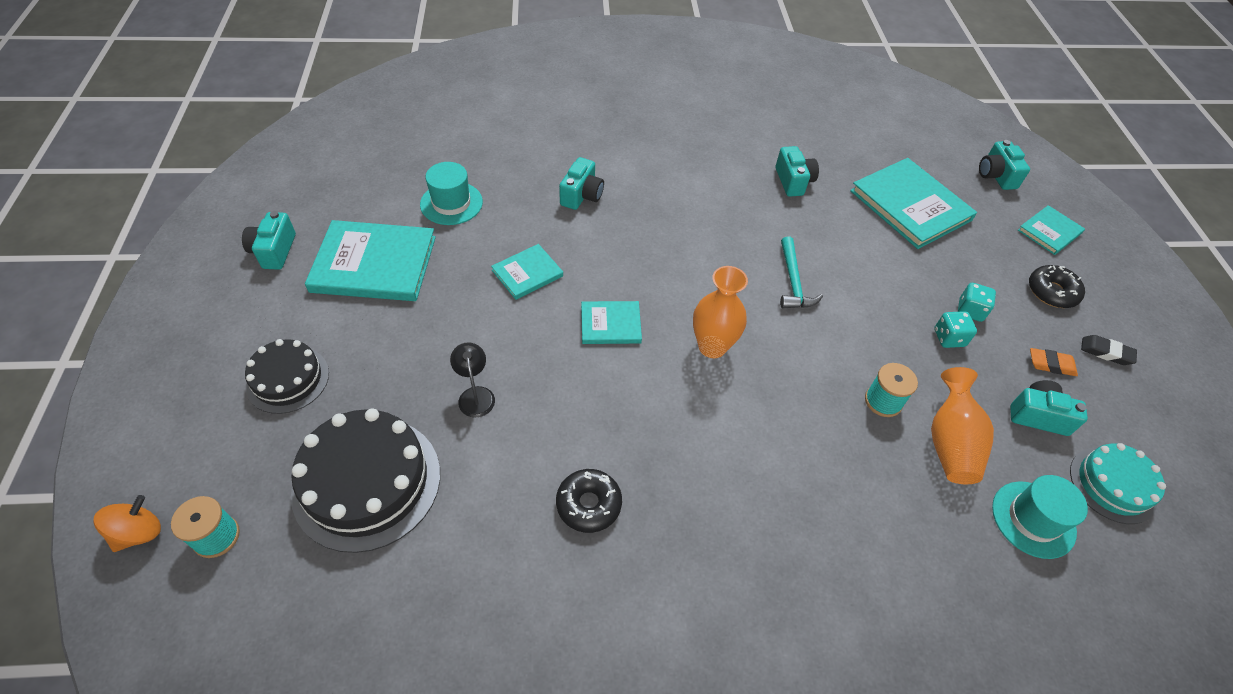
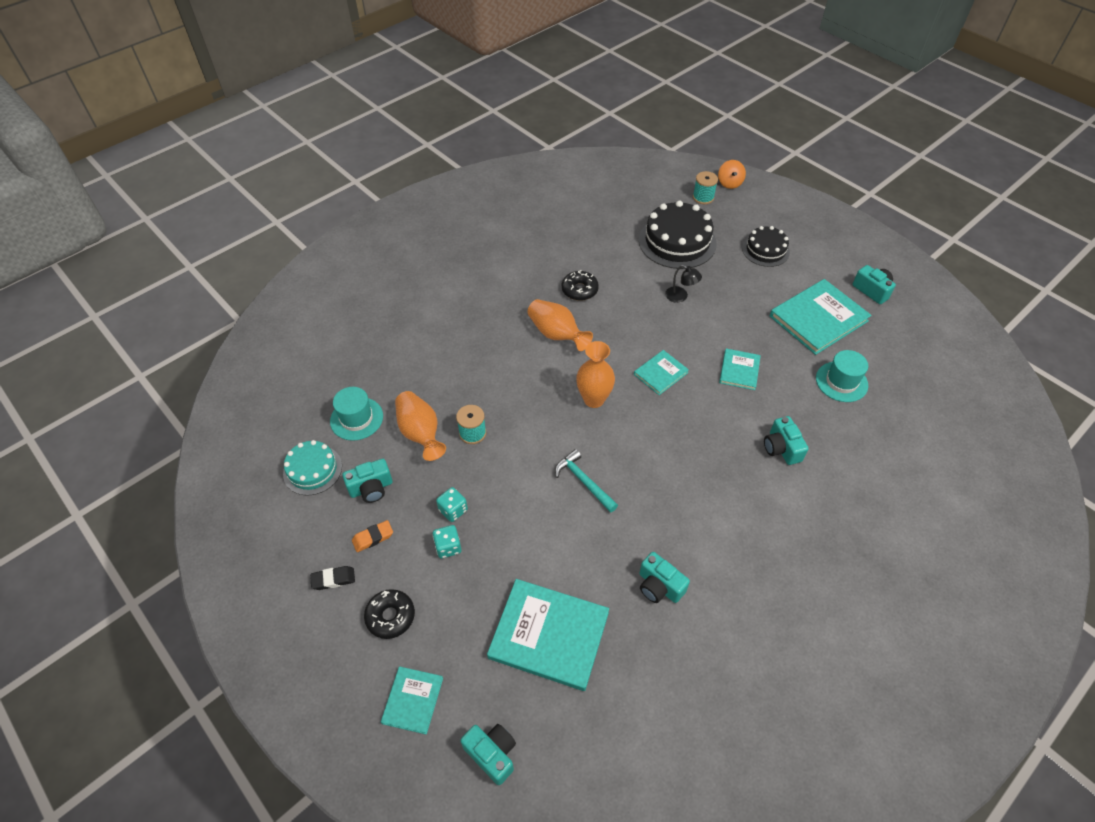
camera: 145 degrees right, 0 degrees up
(683, 456) = (557, 334): none -> orange vase

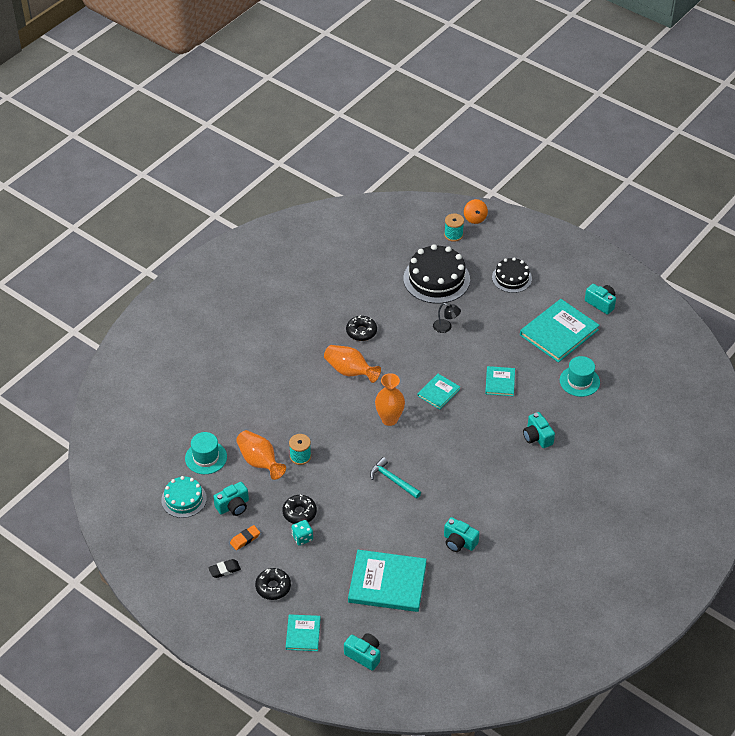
camera: 10 degrees left, 5 degrees down
(453, 510) = (299, 513): turquoise dice -> black donut

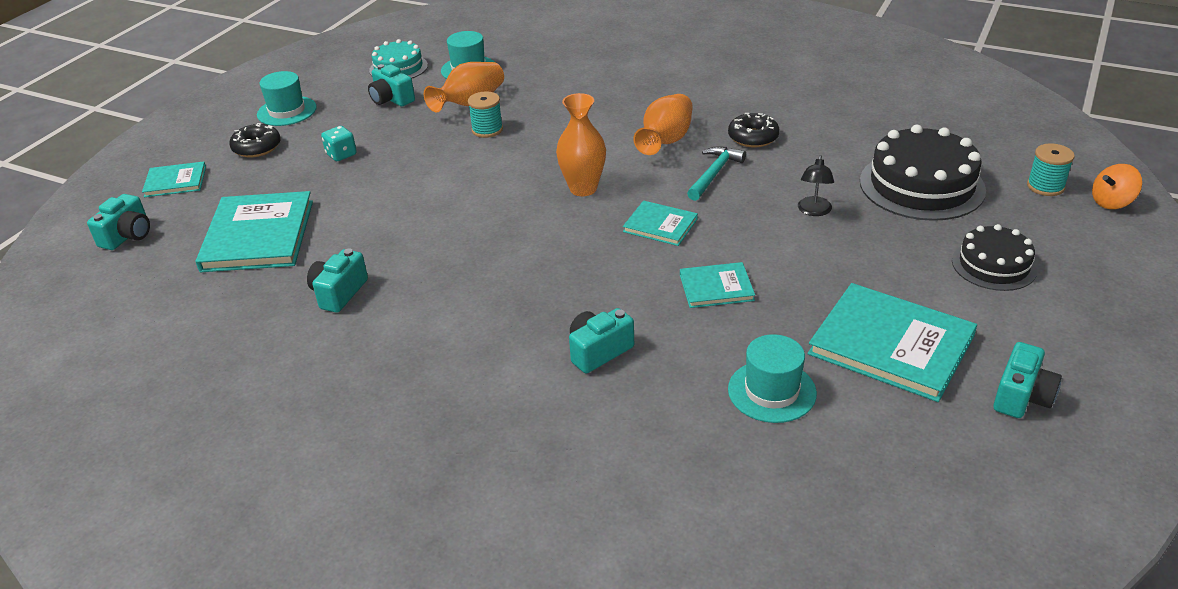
camera: 80 degrees right, 10 degrees down
(224, 570) = (287, 111): black eraser -> turquoise hat
(245, 539) = (337, 116): orange eraser -> none
(299, 513) = (385, 145): black donut -> none
(393, 480) = (459, 210): turquoise hammer -> turquoise hammer (714, 174)

